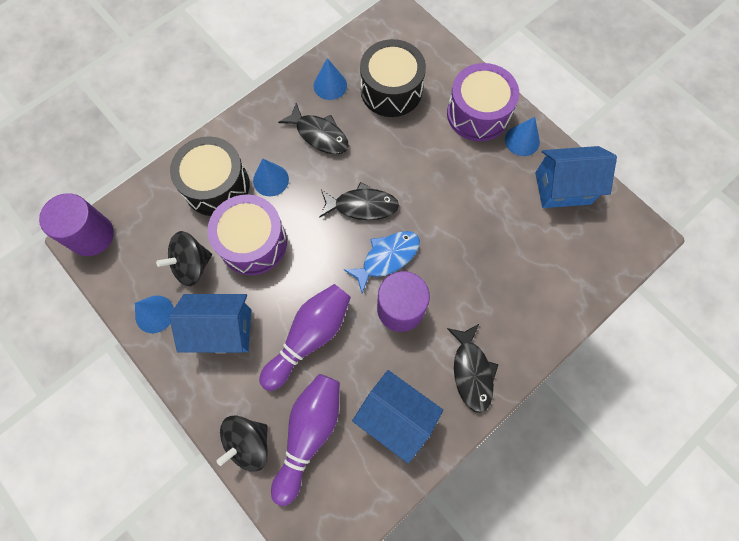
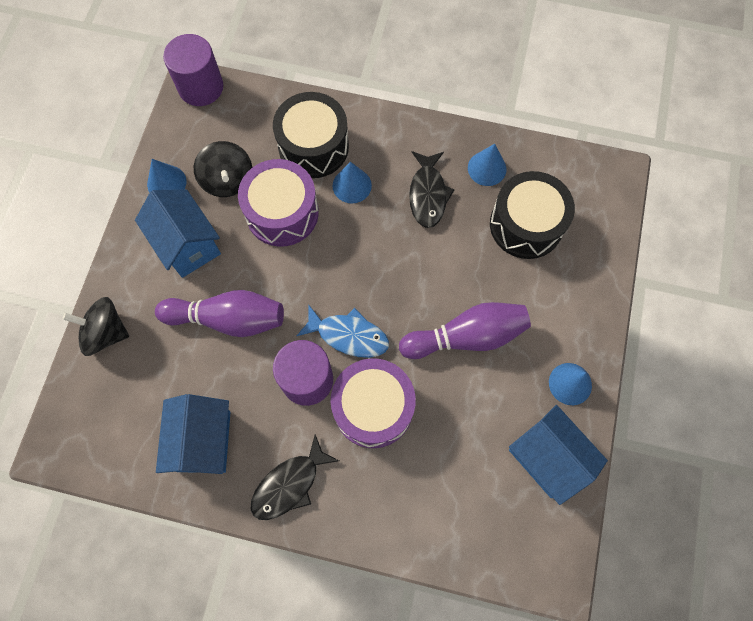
camera: 55 degrees right, 0 degrees up
(192, 265) = (228, 180): black spinning top -> black spinning top turned 135 degrees counterclockwise
(309, 433) = (143, 376): purple bowling pin -> purple bowling pin (466, 336)
(362, 206) = (384, 279): black fish -> none
(478, 113) = (566, 321): purple drum -> purple drum (373, 408)

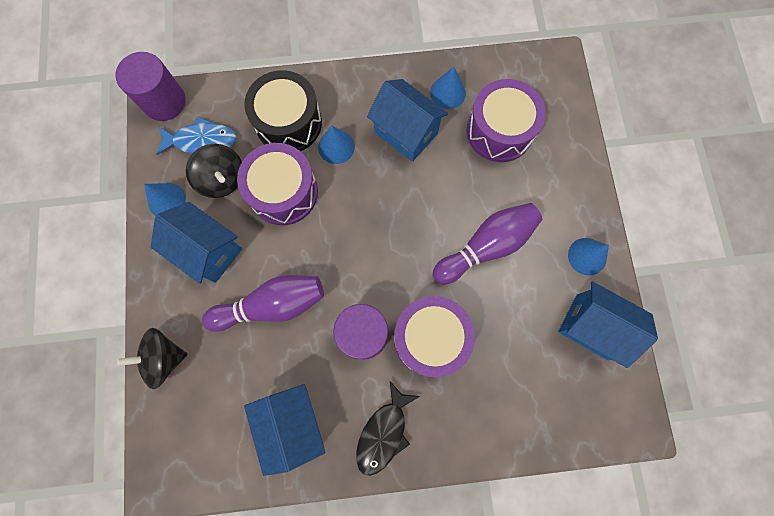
camera: 20 degrees left, 5 degrees up
(348, 335) = (384, 282): blue fish -> blue fish (202, 141)
(428, 194) = (406, 132): black fish -> blue house
(526, 225) = (499, 131): black drum -> purple drum

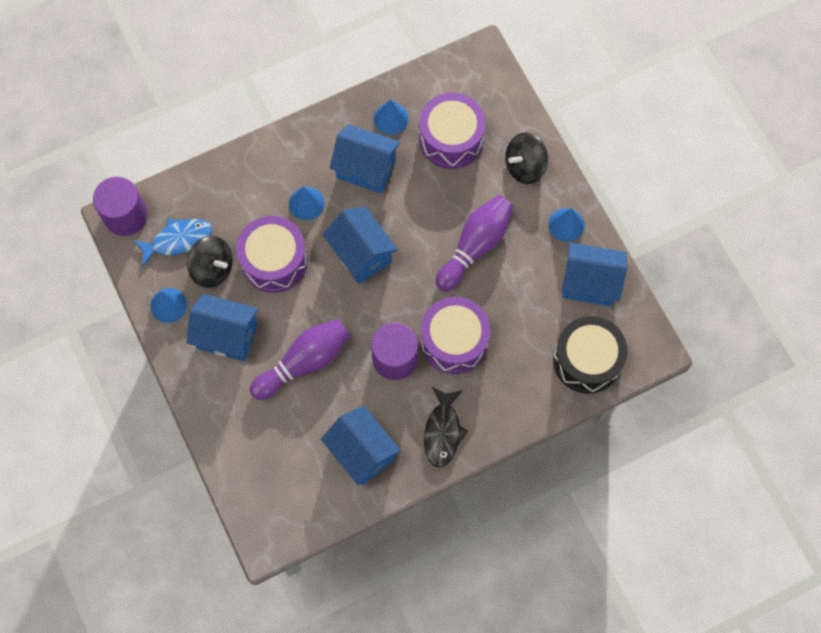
camera: 20 degrees left, 5 degrees down
(164, 358) = (226, 440): black spinning top -> black spinning top (524, 166)
(288, 123) = (253, 196): black drum -> black drum (587, 360)
(370, 215) = (361, 254): none -> blue house

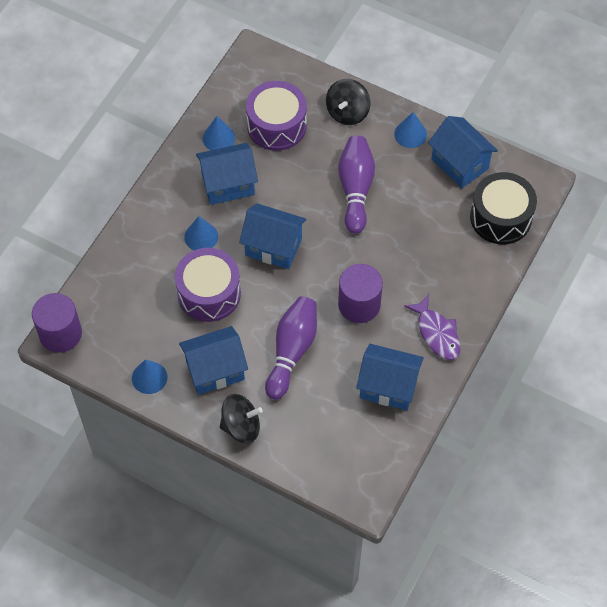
camera: 35 degrees left, 10 degrees down
(178, 240) = (118, 325): blue fish -> none
(212, 268) = (164, 329): black spinning top -> black spinning top (241, 426)
(443, 432) = (437, 333): black fish -> purple fish
(454, 341) = (393, 264): purple drum -> none
(589, 283) = (459, 164): blue house -> blue house turned 75 degrees clockwise

